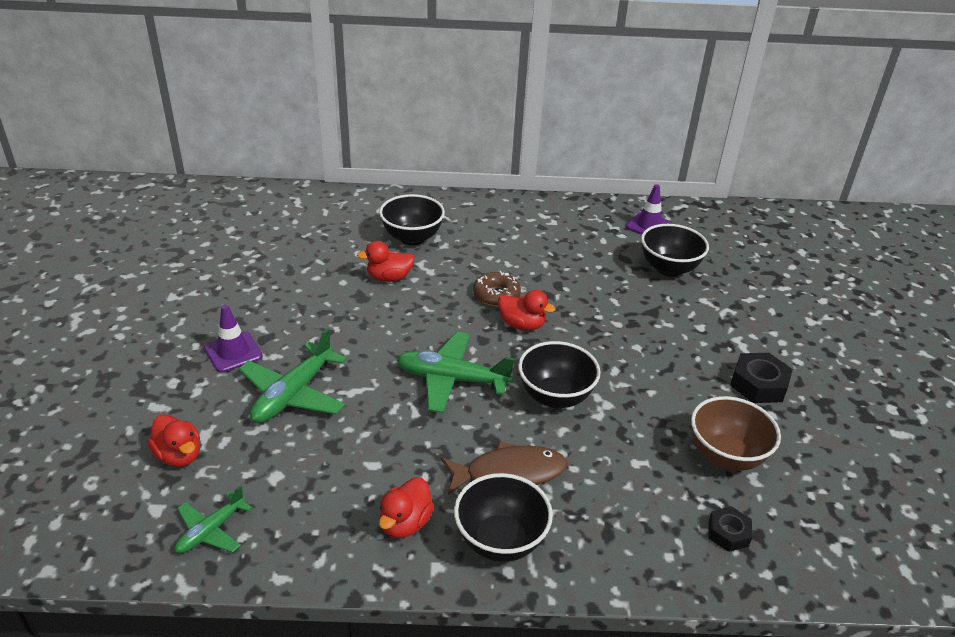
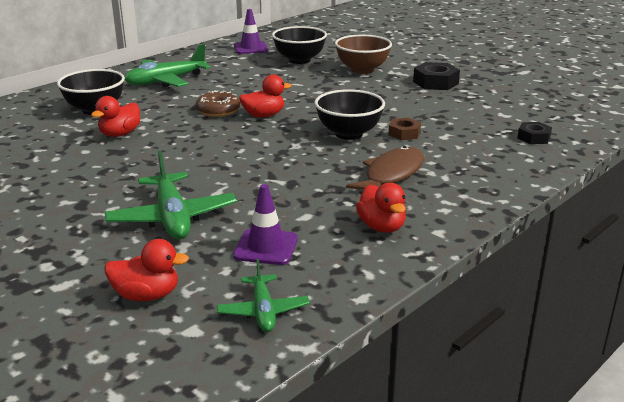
camera: 45 degrees left, 10 degrees down
(233, 352) = (68, 224): purple traffic cone -> purple traffic cone (266, 247)
(452, 379) = (272, 156): green plane -> green plane (166, 81)
(500, 541) = (446, 201): black bowl -> none
(605, 432) = (404, 133): none -> brown nut
(726, 456) = (476, 113): brown bowl -> brown bowl (362, 70)

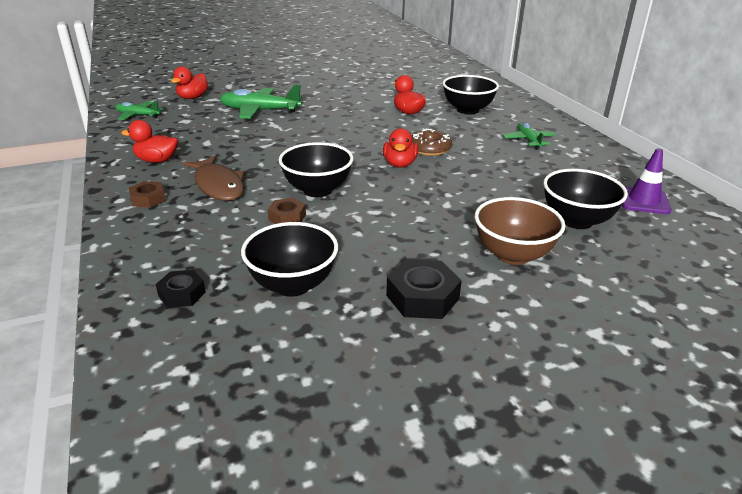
camera: 115 degrees right, 5 degrees up
(166, 81) = (528, 140): green plane -> green plane, size x0.59
(266, 247) = (190, 126): purple traffic cone -> none
(456, 196) = (148, 199): none -> brown nut
(475, 112) = (293, 285): none -> black bowl

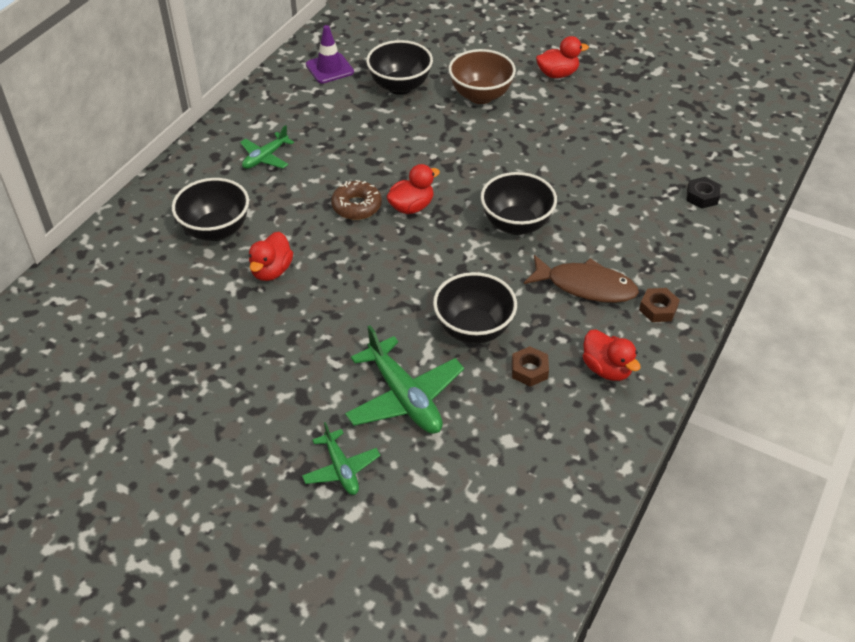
camera: 130 degrees left, 15 degrees up
(138, 115) = (550, 504): green plane -> green plane (341, 469)
(192, 97) = (439, 508): red duck -> red duck (557, 74)
(218, 185) = (585, 286): brown fish -> brown fish turned 90 degrees clockwise
(287, 217) = (572, 213): brown nut -> brown nut (529, 370)
(293, 285) = (631, 160): black bowl -> black bowl (473, 329)
(422, 297) = (570, 109): black nut -> none

